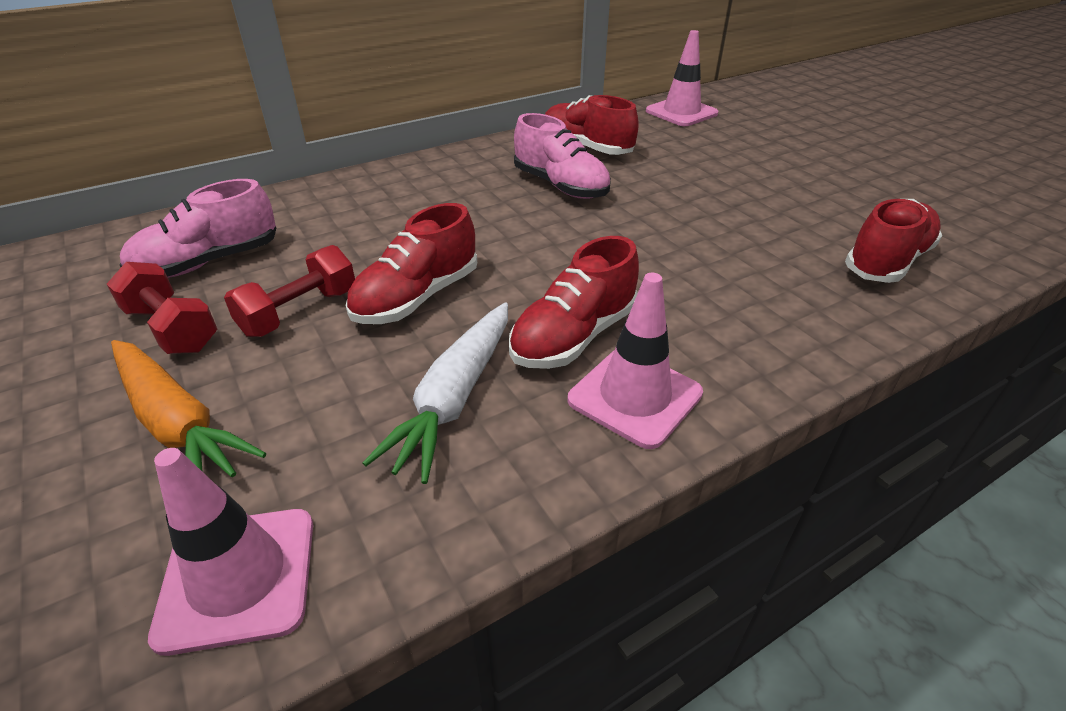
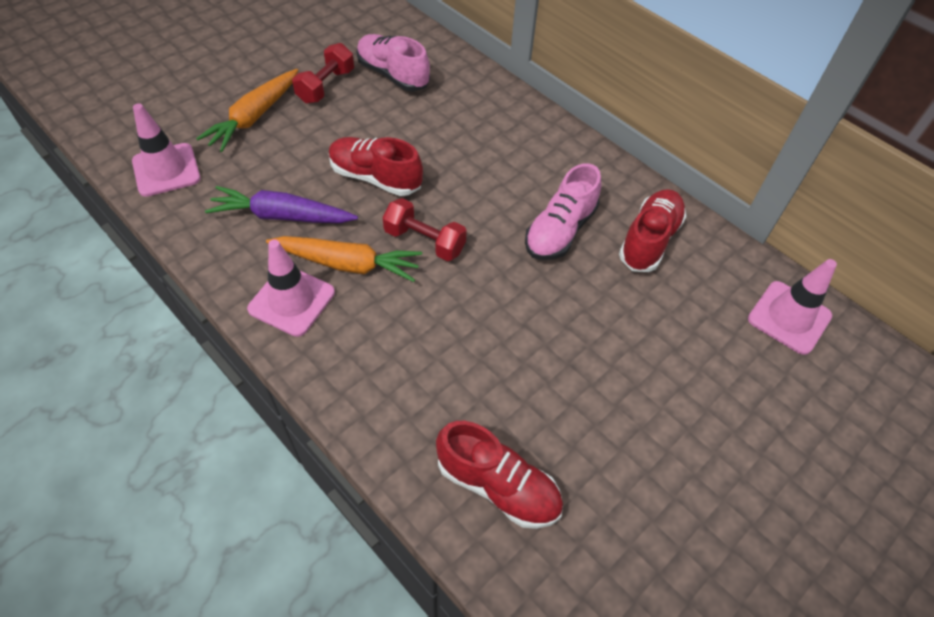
camera: 75 degrees right, 15 degrees up
(299, 312) = (350, 130): red dumbbell -> red dumbbell (424, 241)
(455, 398) = (282, 216): white carrot -> purple carrot
(574, 336) = (347, 264): red shoe -> orange carrot

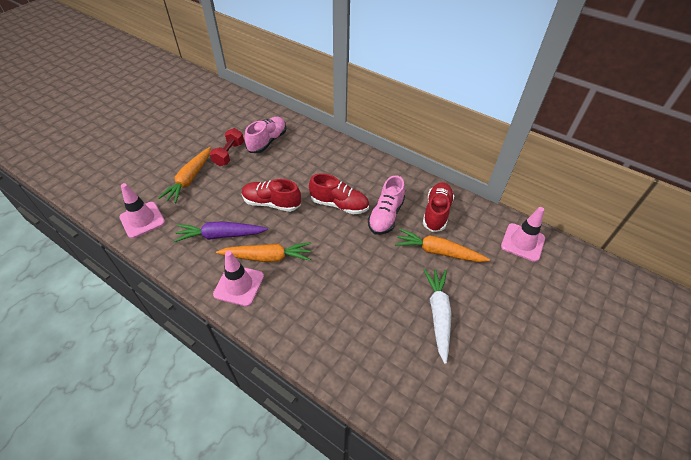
camera: 10 degrees left, 5 degrees down
(393, 75) = (267, 141): pink shoe -> pink shoe turned 90 degrees clockwise
(424, 241) = (310, 235): red dumbbell -> none
(497, 485) = (387, 371): red shoe -> red shoe (339, 204)
(607, 411) = (438, 315): none -> white carrot
(635, 307) = (438, 252): none -> orange carrot

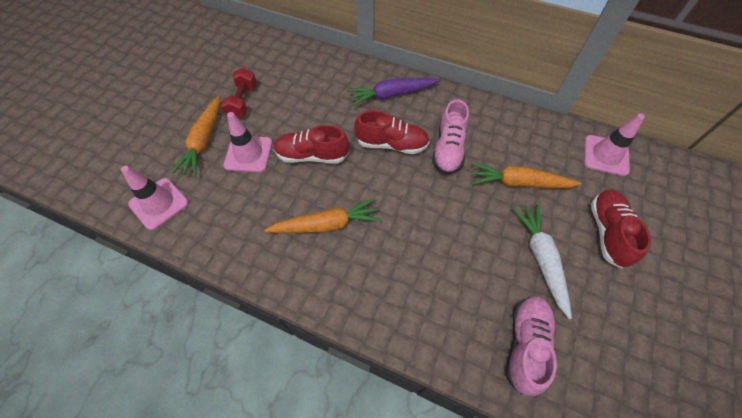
camera: 10 degrees left, 10 degrees up
(221, 235) = (263, 207): purple carrot -> purple carrot (391, 95)
(239, 285) = (303, 266): pink traffic cone -> pink traffic cone (248, 154)
(267, 141) = (284, 79): pink shoe -> pink shoe (525, 345)
(436, 212) = (503, 136): red shoe -> red shoe (607, 232)

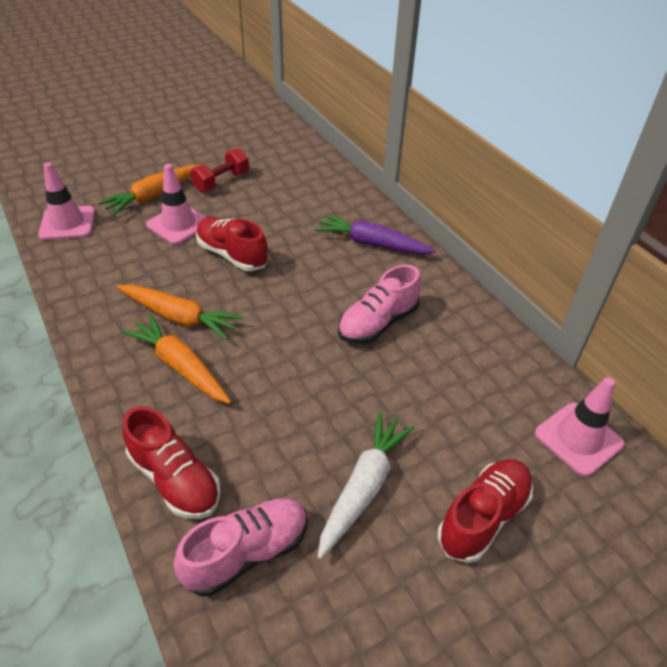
camera: 35 degrees right, 15 degrees down
(391, 144) = (321, 286): red shoe -> red shoe (175, 479)
(519, 183) = (425, 400): orange carrot -> orange carrot (180, 366)

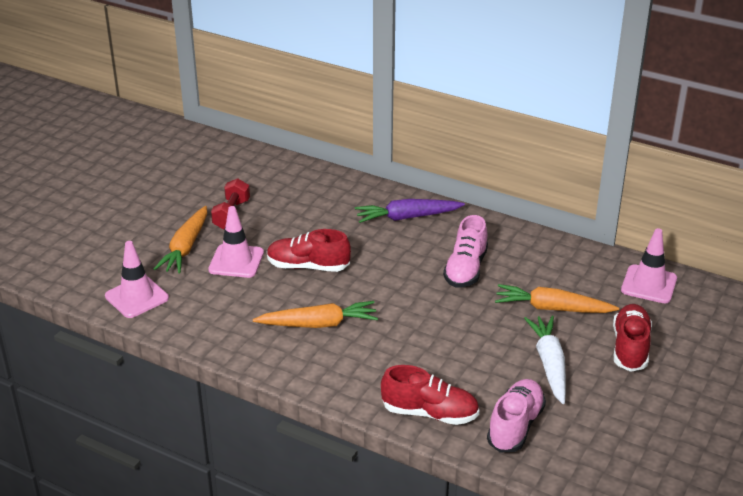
camera: 30 degrees left, 10 degrees down
(180, 366) = (357, 353): orange carrot -> orange carrot (552, 308)

